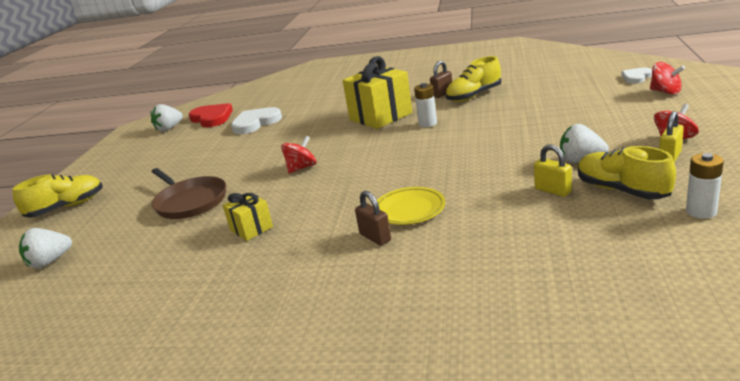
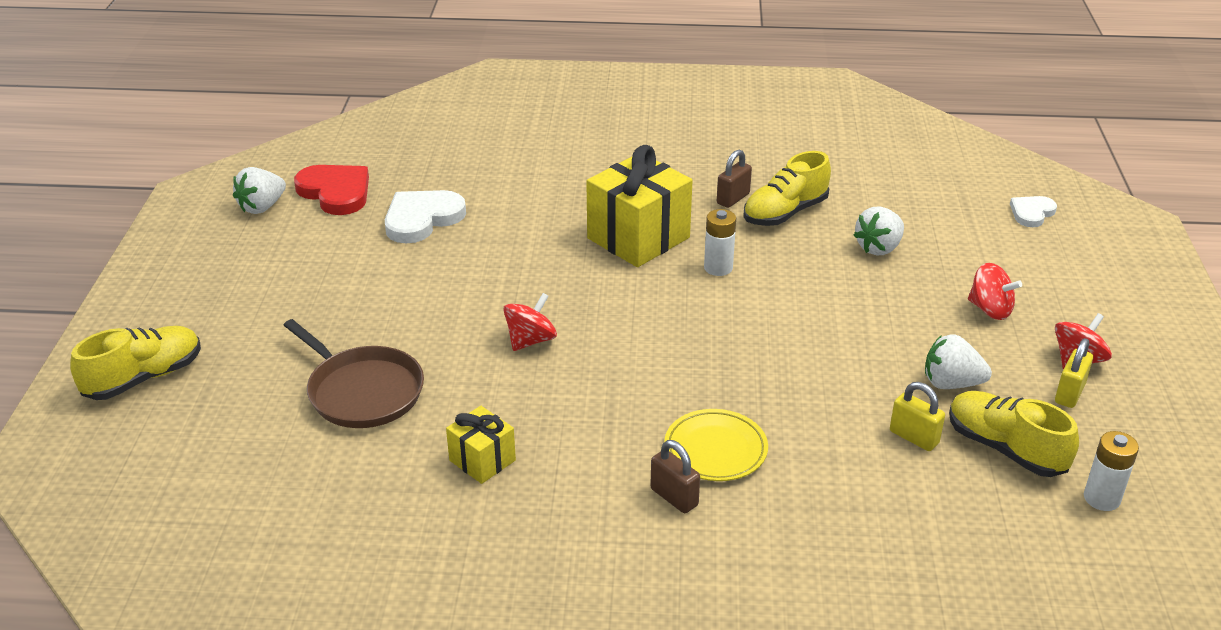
camera: 10 degrees left, 10 degrees up
(50, 262) = (169, 493): white strawberry -> white strawberry (879, 248)
(665, 92) = (1071, 254): red spinning top -> red spinning top (990, 309)

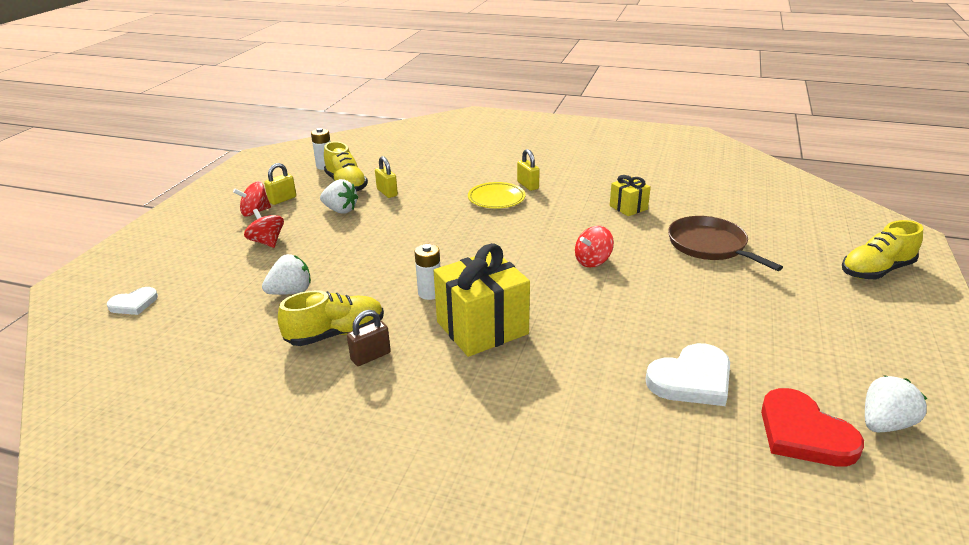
camera: 165 degrees left, 5 degrees down
(674, 497) = (528, 185): brown padlock -> yellow padlock

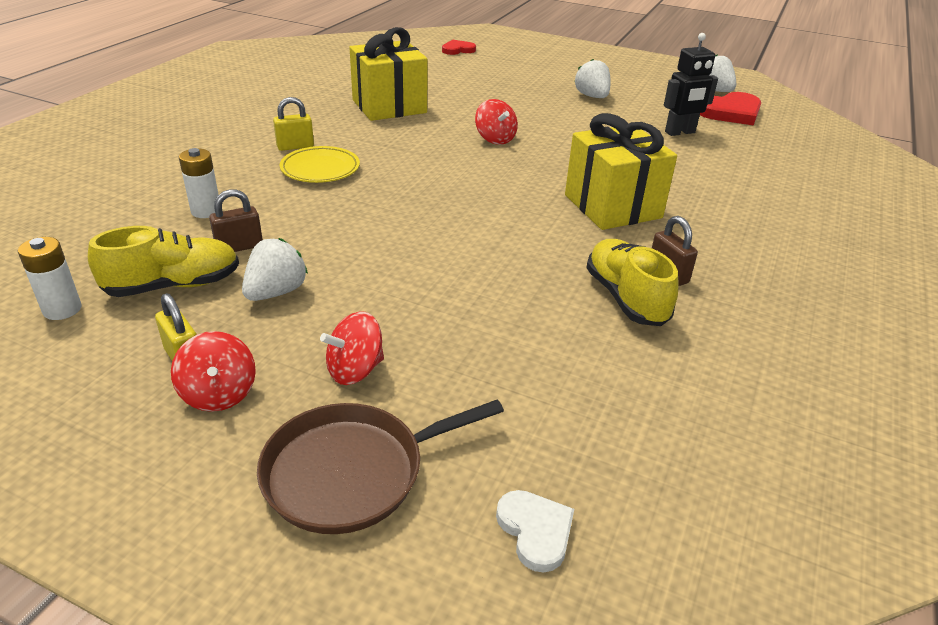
camera: 85 degrees left, 5 degrees up
(291, 292) = (523, 337): white strawberry -> white strawberry (592, 96)
(387, 192) = (239, 247): yellow padlock -> brown padlock
(430, 293) = (542, 230): white battery -> white battery (206, 211)
(628, 207) = (389, 106): yellow gift -> yellow gift, size x1.92
(691, 379) = (680, 132): white heart -> black robot
(709, 246) = (482, 89): brown pan -> brown pan (352, 472)
(814, 223) = (458, 50): none -> red heart
(876, 270) = (537, 51): yellow shoe -> none

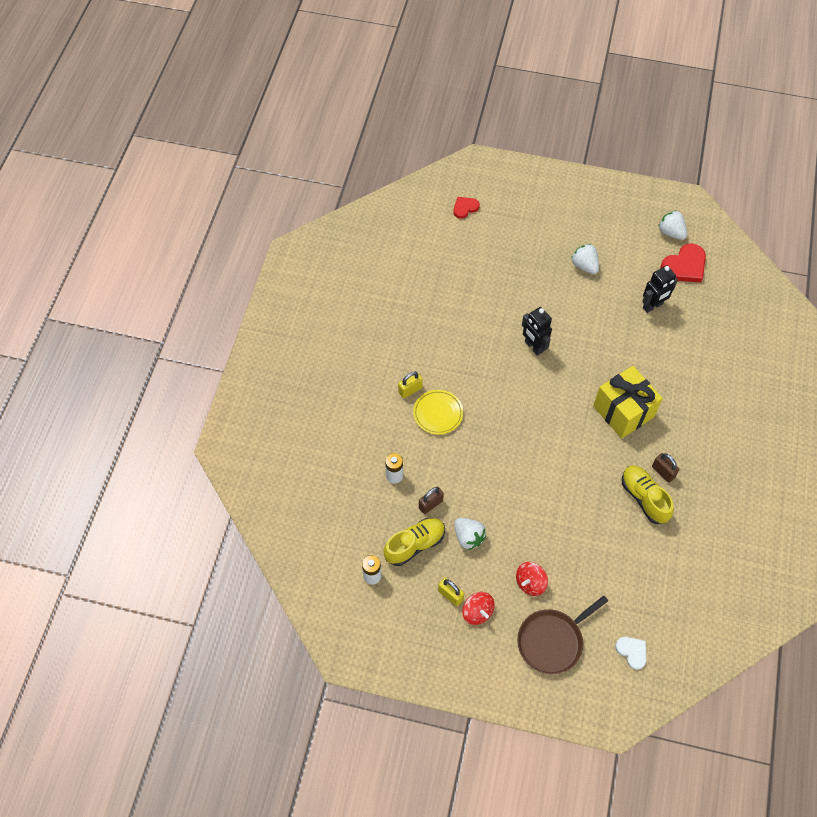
camera: 10 degrees left, 25 degrees up
(276, 292) = (468, 537): white strawberry -> white strawberry turned 120 degrees clockwise
(389, 106) = (448, 318): yellow gift -> none
(495, 139) = (533, 347): red spinning top -> black robot

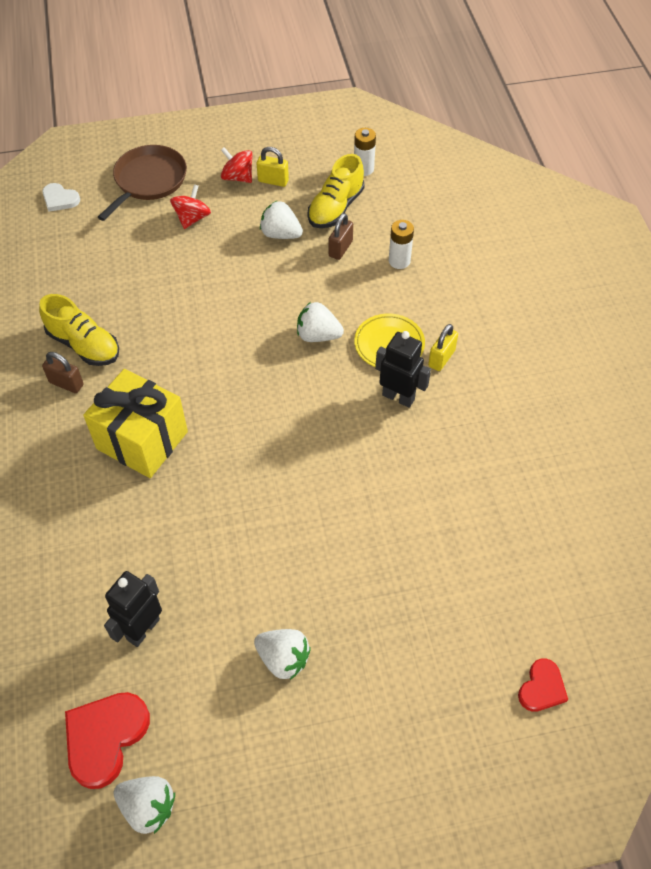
camera: 155 degrees right, 5 degrees down
(481, 439) = (318, 335): none -> white strawberry
(533, 347) = (306, 482): black robot -> black robot (398, 397)

